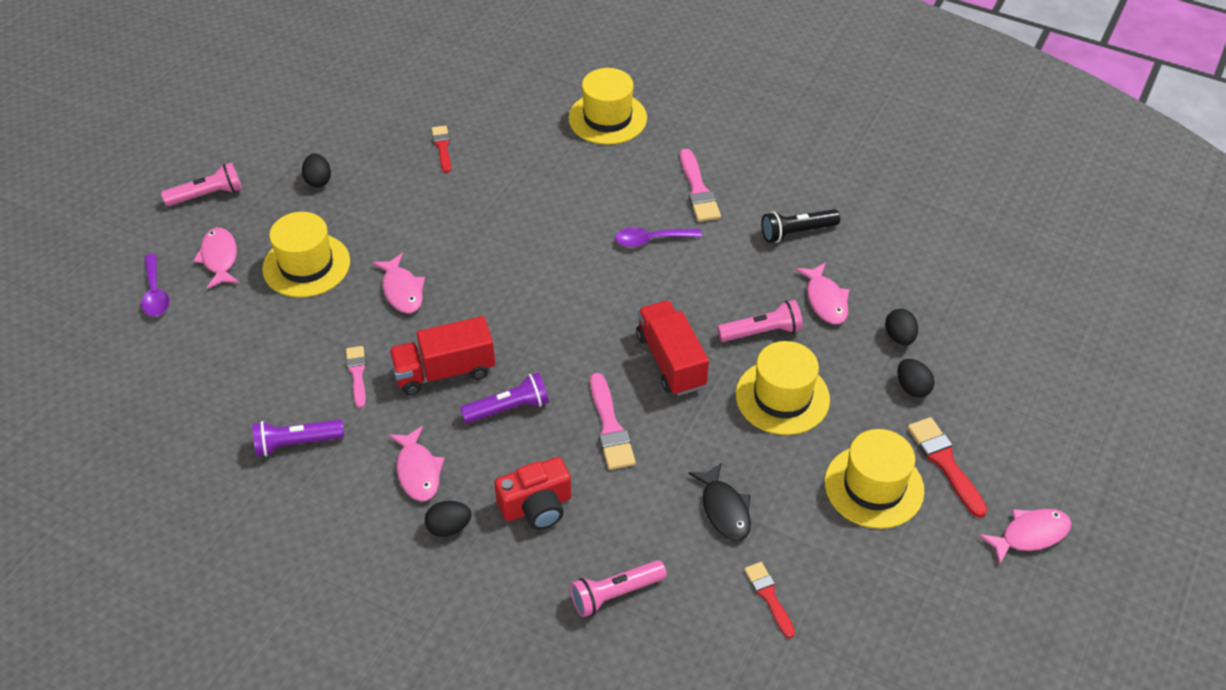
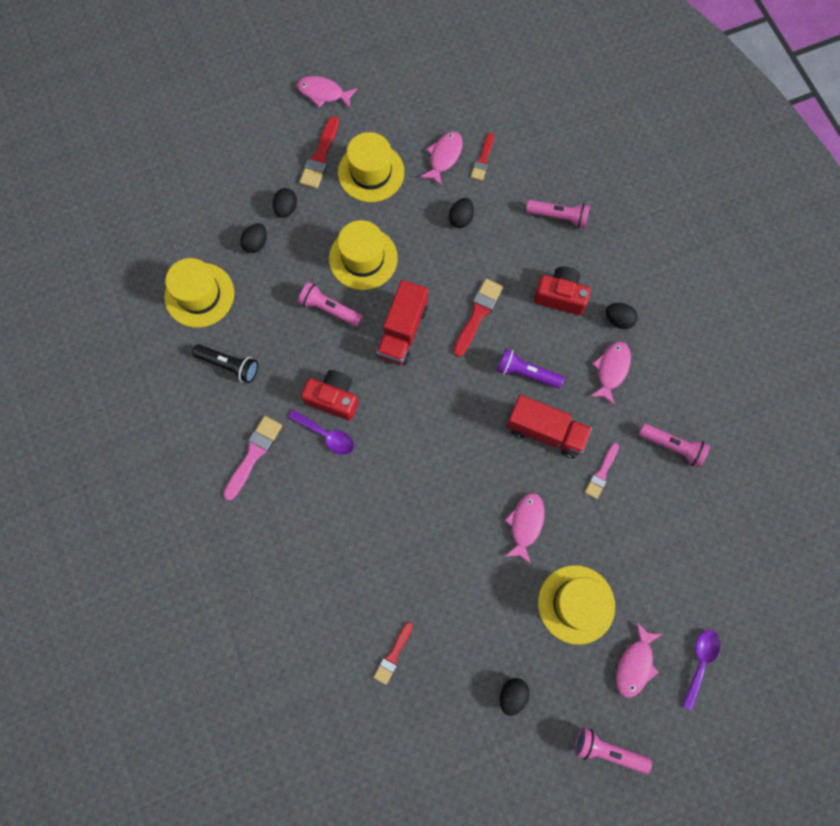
camera: 140 degrees left, 25 degrees up
(296, 443) = (672, 446): purple flashlight -> pink flashlight
(607, 118) = (246, 583): yellow hat -> yellow hat (199, 295)
(610, 427) = (478, 314): pink brush -> red brush
(675, 268) = (333, 398): none -> red camera
(724, 509) = (461, 219): black fish -> black egg
(825, 300) = (269, 301): pink fish -> pink fish (444, 157)

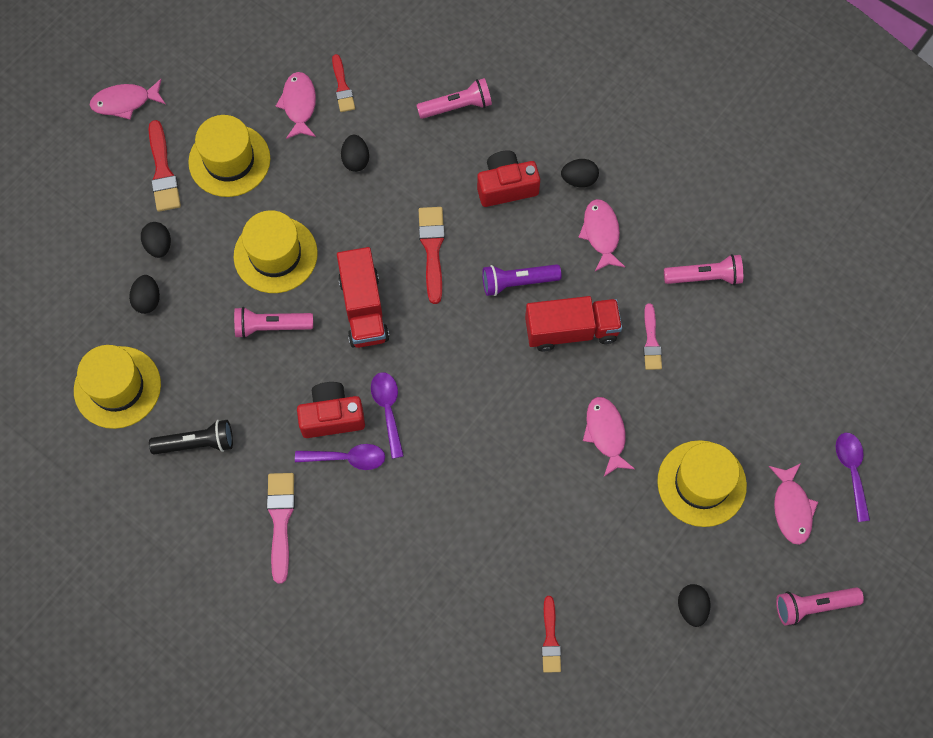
camera: 30 degrees left, 5 degrees down
(376, 416) = (388, 409): none -> purple spoon

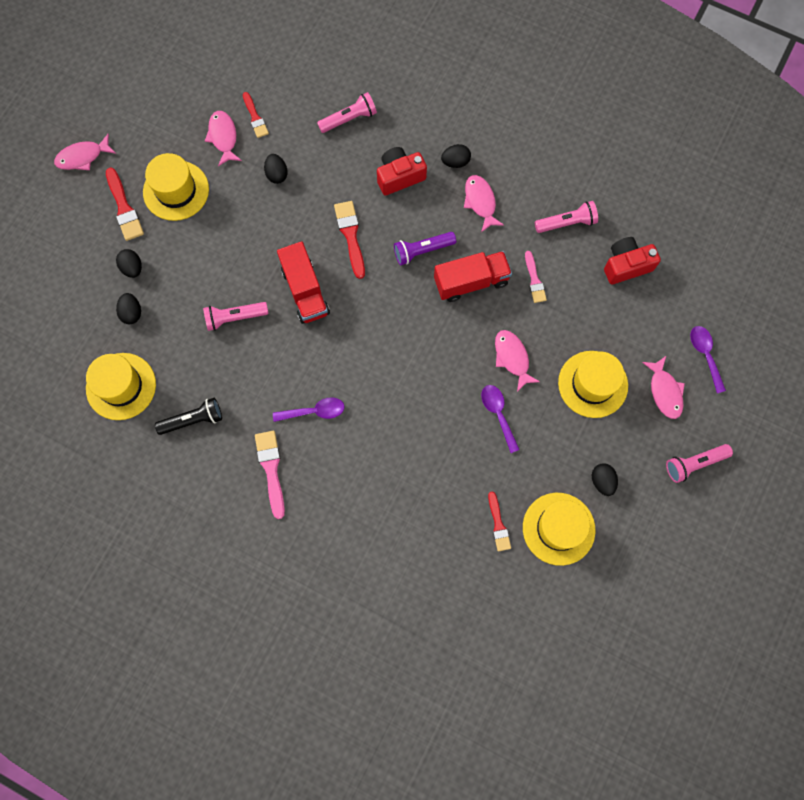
camera: 10 degrees left, 5 degrees up
(275, 255) = (227, 260): yellow hat -> yellow hat (558, 528)
(332, 416) = (296, 381): red camera -> red camera (626, 265)
(388, 409) = (339, 368): purple spoon -> purple spoon (498, 414)

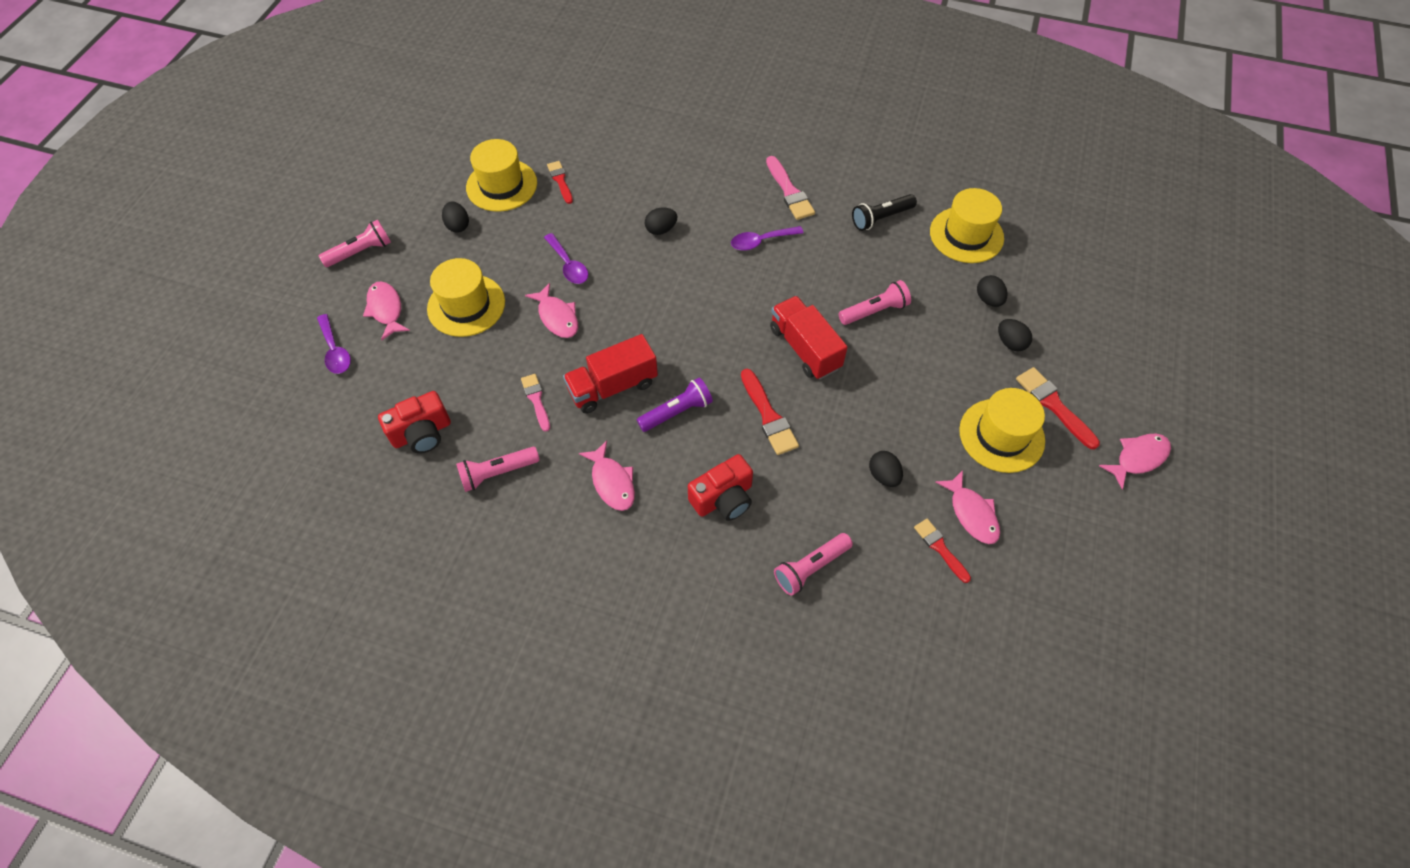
camera: 170 degrees right, 15 degrees down
(455, 162) = (652, 530): black egg -> black egg (661, 229)

